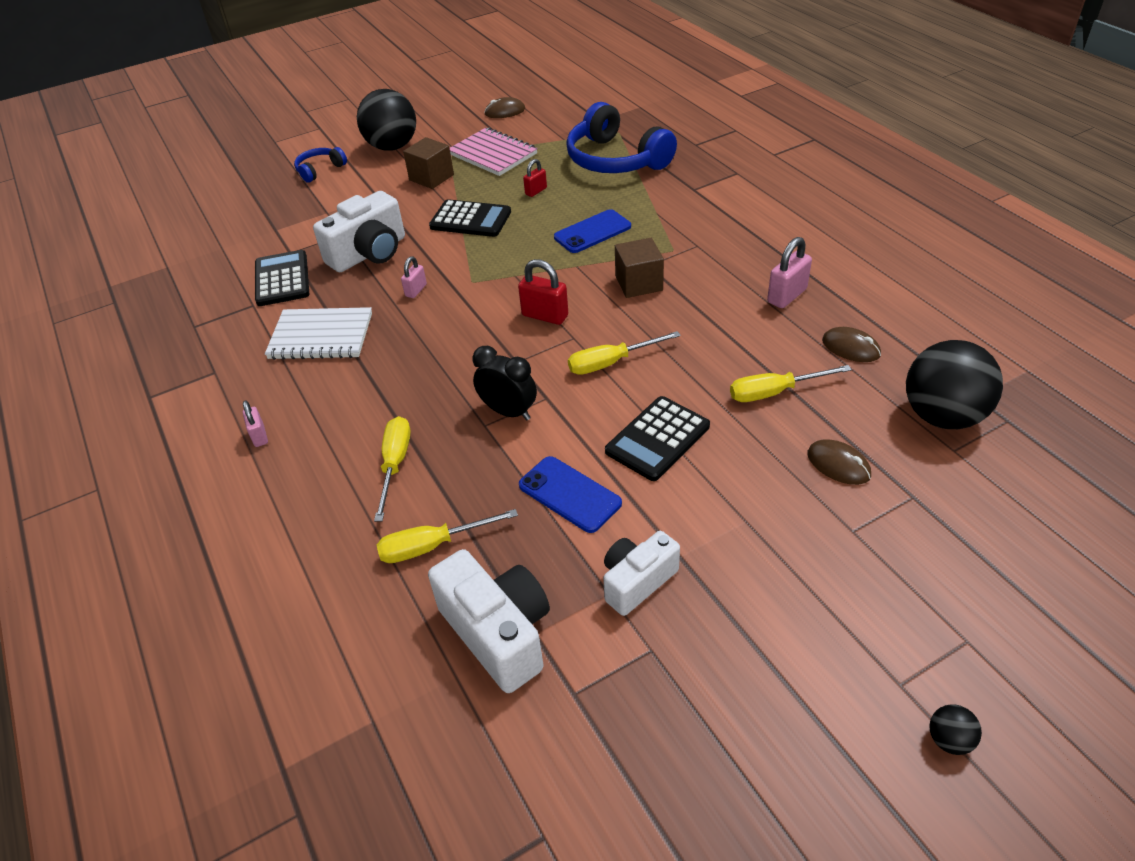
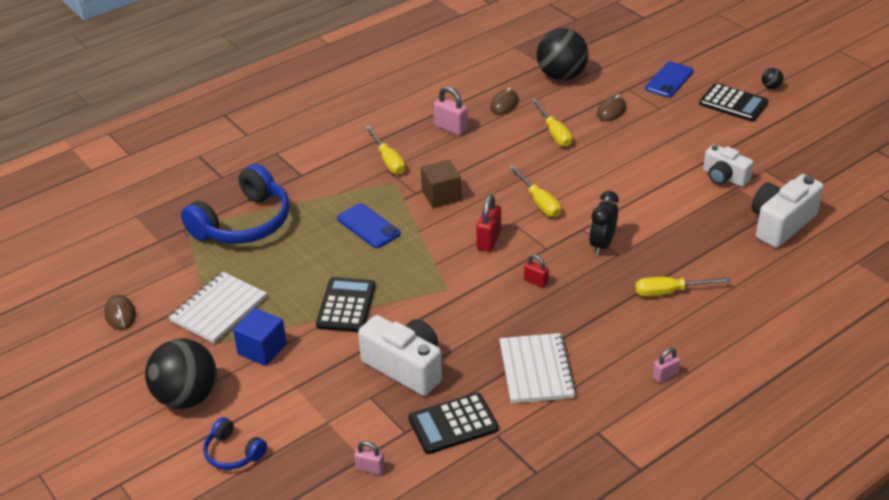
camera: 100 degrees left, 5 degrees down
(416, 290) = (462, 322): pink padlock -> pink padlock (370, 468)
(431, 177) = (262, 349): brown cube -> blue cube
(432, 546) = (732, 260): yellow screwdriver -> yellow screwdriver (388, 160)
(493, 154) = (218, 309): pink notebook -> white notebook
(536, 191) = (297, 268): red padlock -> red padlock (536, 282)
(569, 494) = (669, 208): blue phone -> blue phone (669, 80)
(658, 439) = (609, 176): black calculator -> black calculator (733, 103)

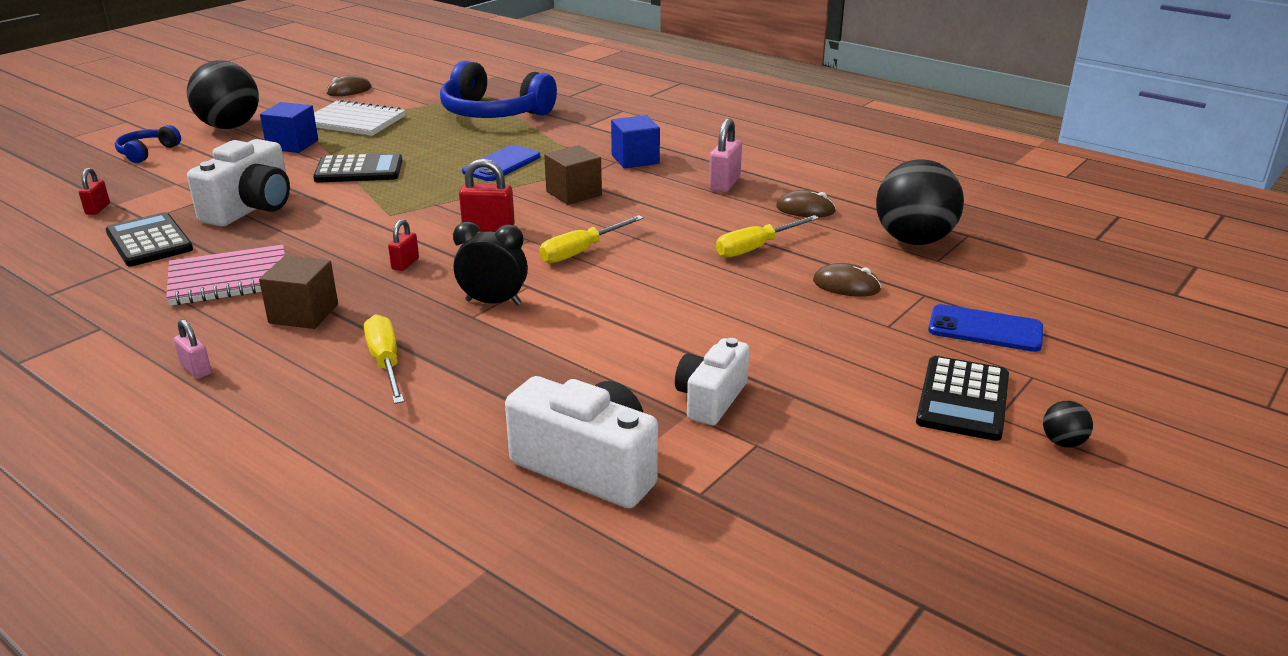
camera: 75 degrees right, 10 degrees down
(370, 468) = (98, 209): pink padlock -> red padlock
(388, 160) = (635, 159): yellow screwdriver -> blue cube
(536, 370) = (229, 279): white notebook -> pink notebook
(599, 329) = (303, 314): none -> brown cube

